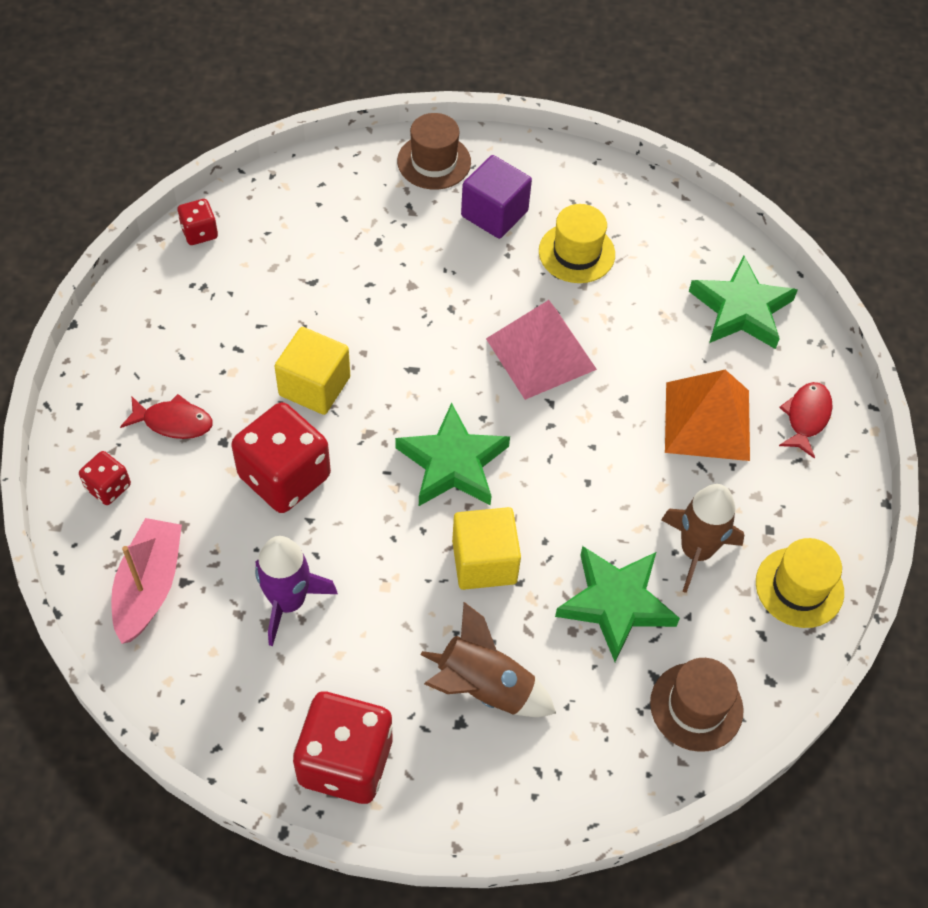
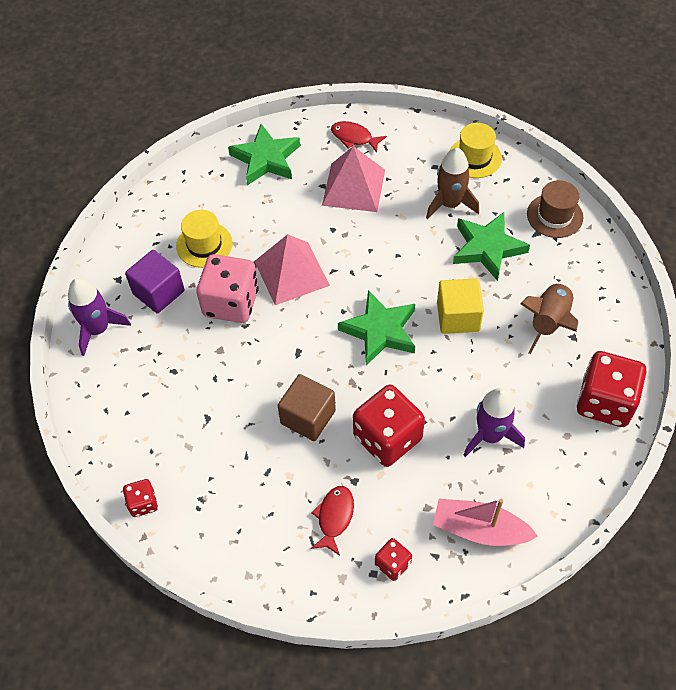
camera: 80 degrees left, 0 degrees up
(314, 386) = (308, 417): yellow cube -> brown cube
(434, 162) = (98, 329): brown hat -> purple rocket
(485, 290) = (231, 303): none -> pink dice
(707, 421) = (354, 187): orange pyramid -> pink pyramid

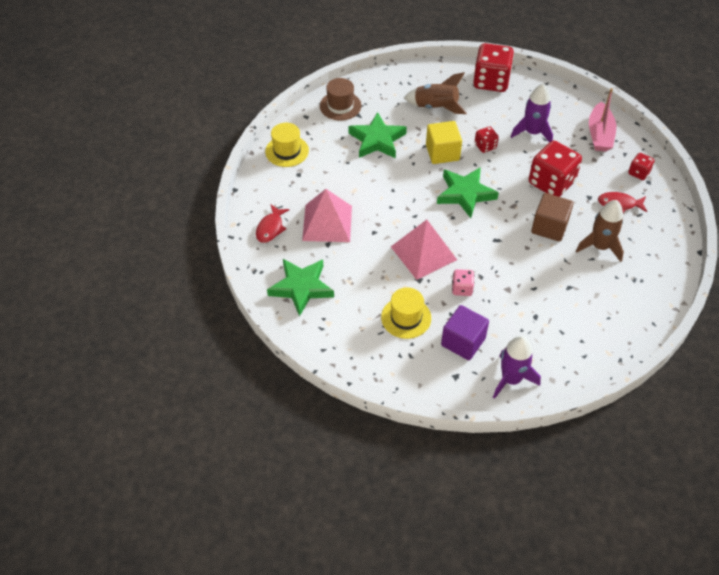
camera: 100 degrees left, 5 degrees down
(143, 503) = (651, 314): red dice -> red dice (485, 146)
(231, 303) = (462, 288): pink dice -> pink dice, size x0.49
(450, 204) = (337, 163): brown rocket -> brown rocket (600, 246)

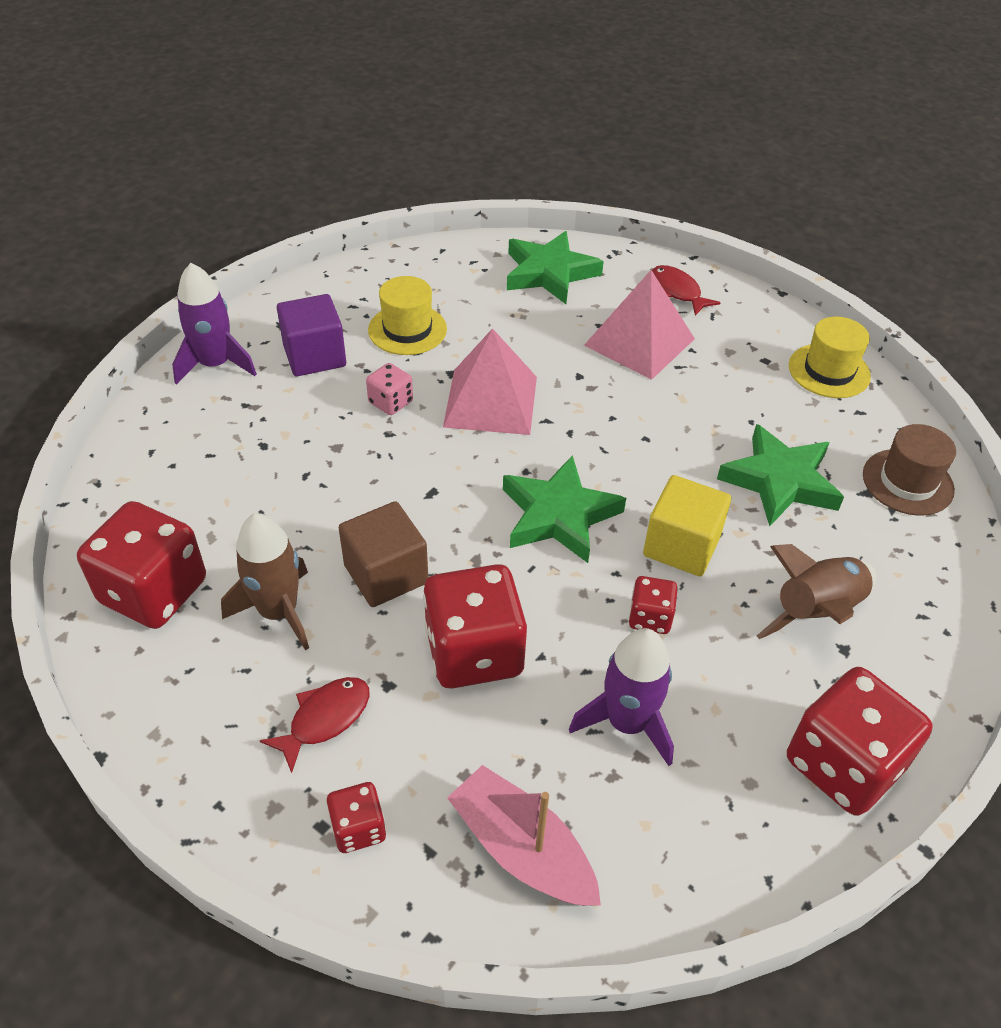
camera: 125 degrees right, 5 degrees down
(637, 291) = (154, 591): none -> red dice

